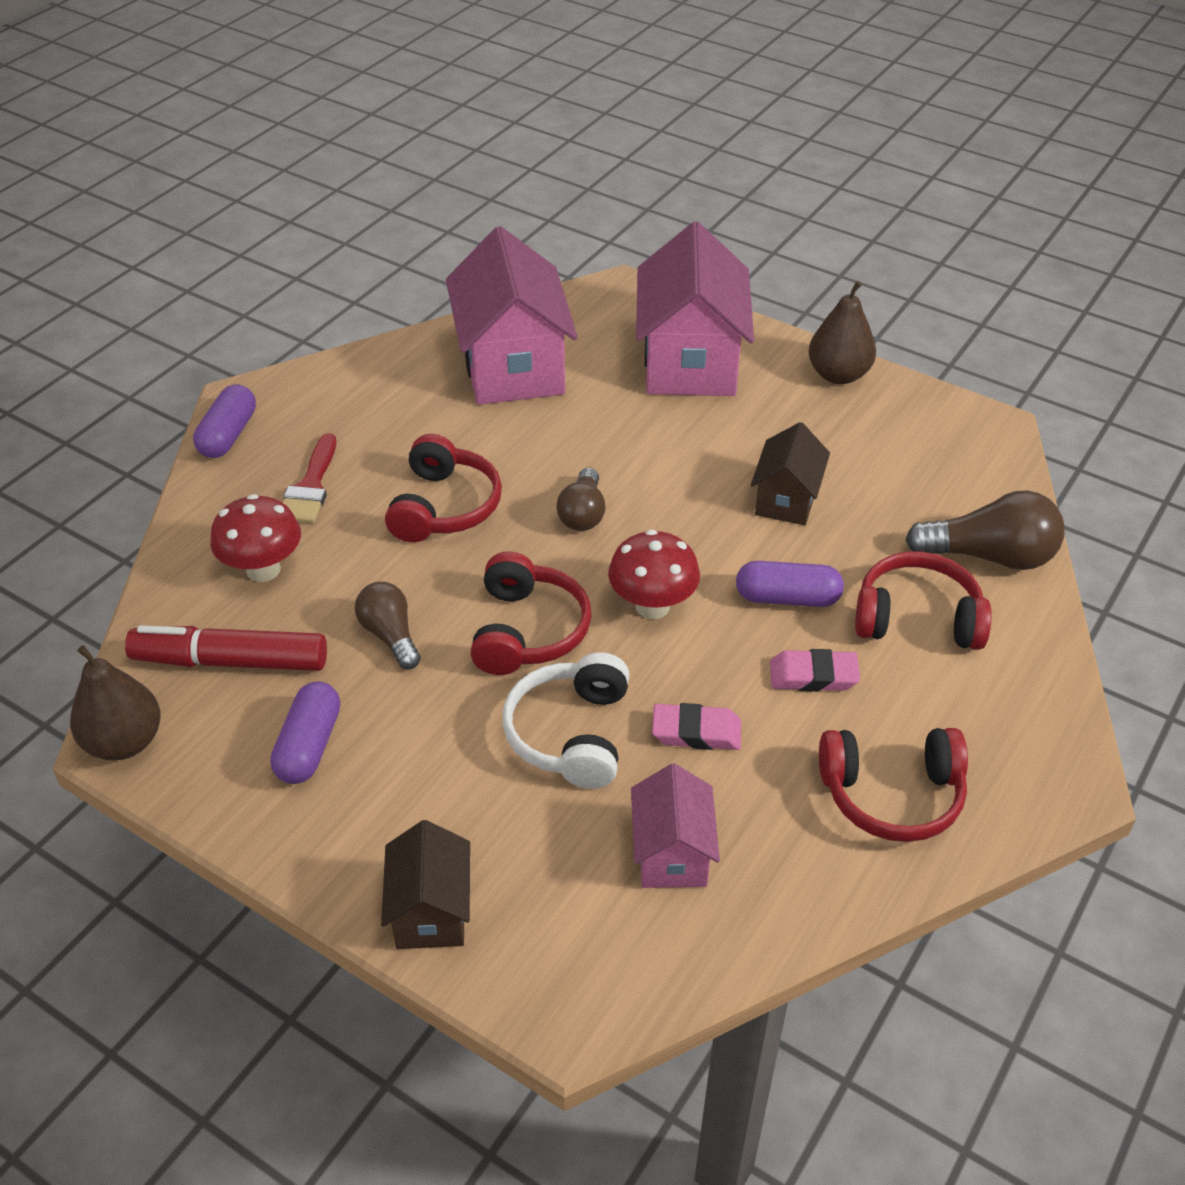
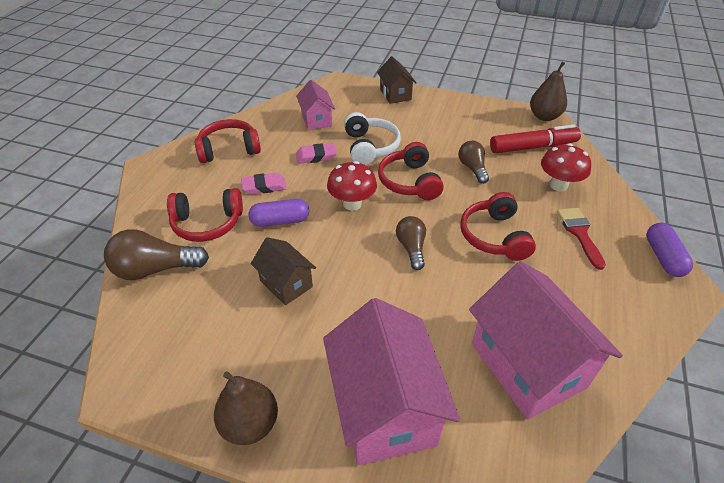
camera: 165 degrees right, 0 degrees up
(309, 746) = (473, 126): purple capsule -> none
(390, 635) = (472, 168): brown light bulb -> brown light bulb turned 150 degrees counterclockwise
(786, 500) = (286, 284): brown house -> brown house turned 45 degrees counterclockwise

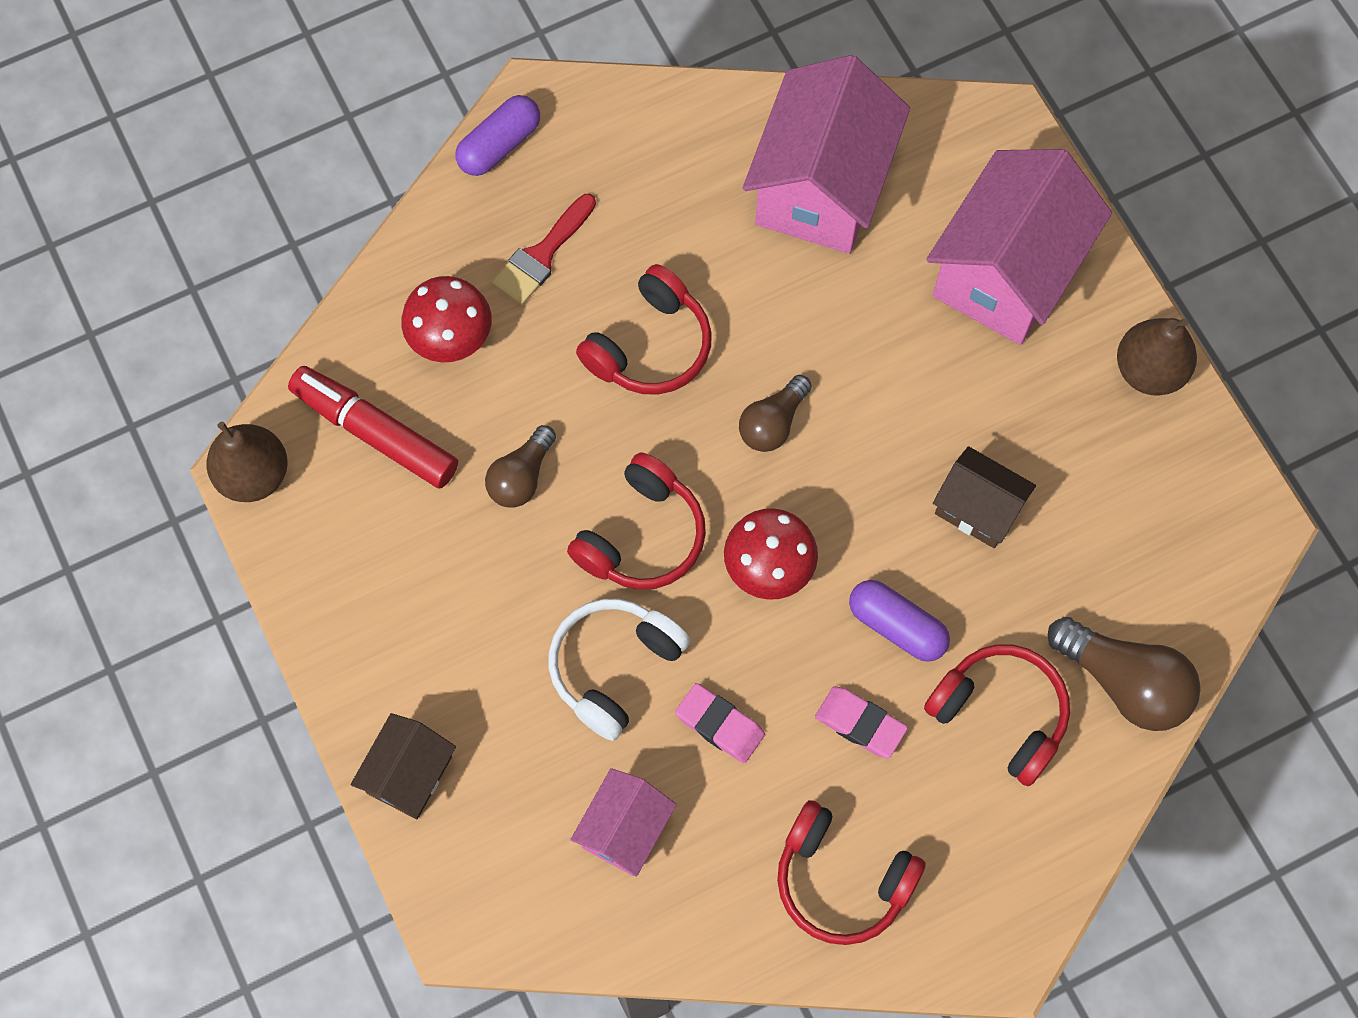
camera: 135 degrees left, 25 degrees up
(286, 284) = (977, 509): brown house -> brown house turned 60 degrees counterclockwise

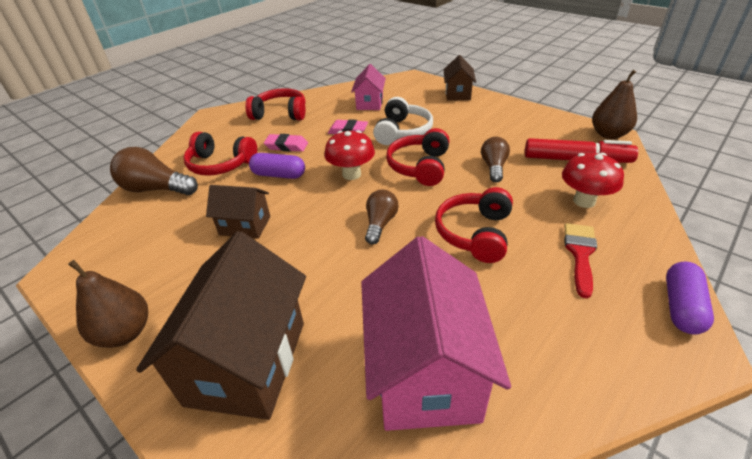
camera: 160 degrees right, 30 degrees down
(1006, 273) = (247, 362): pink house -> brown house

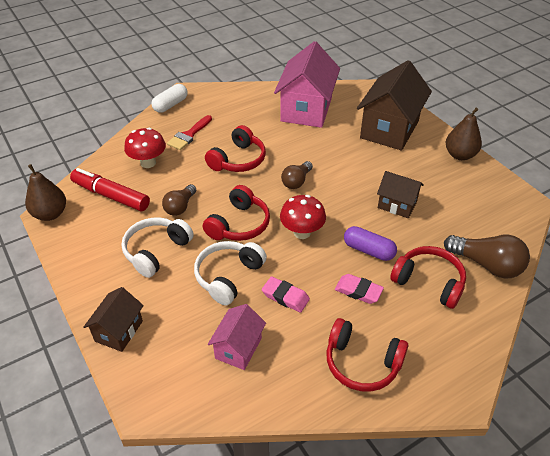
camera: 165 degrees left, 5 degrees up
(479, 133) = (156, 251): none -> white headphones
(681, 307) = (170, 105): purple capsule -> white capsule

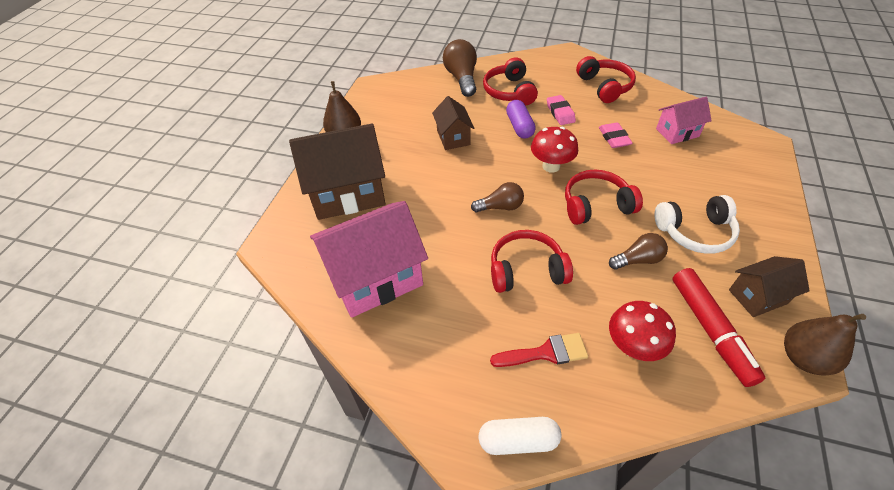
camera: 130 degrees left, 5 degrees up
(119, 331) = (766, 191): brown house -> brown house (757, 296)
(228, 276) = (645, 174): white headphones -> none

